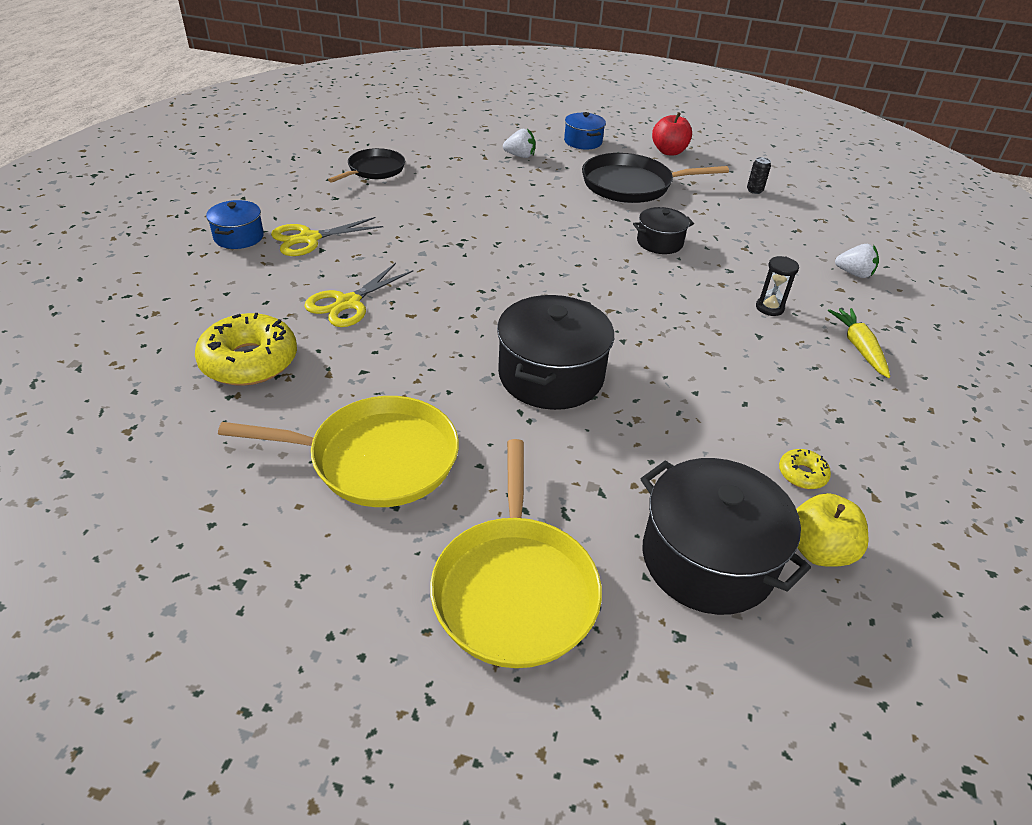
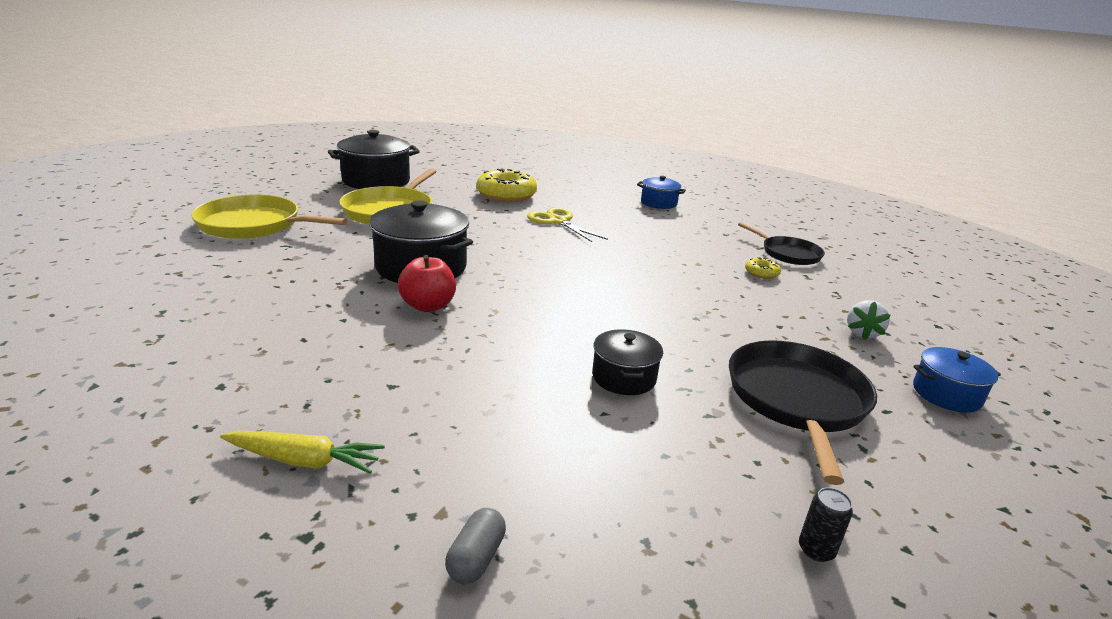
camera: 105 degrees right, 15 degrees down
(309, 239) = (654, 220): yellow scissors -> none
(669, 152) = (961, 483): red apple -> red apple (428, 306)
(707, 559) = (188, 275): black pot -> black pot (376, 181)
(769, 308) = (438, 415): black hourglass -> none
(802, 474) = (195, 336): yellow donut -> yellow donut (761, 273)
(818, 550) = (127, 316): yellow apple -> none
(854, 274) = (476, 558): white strawberry -> grey capsule

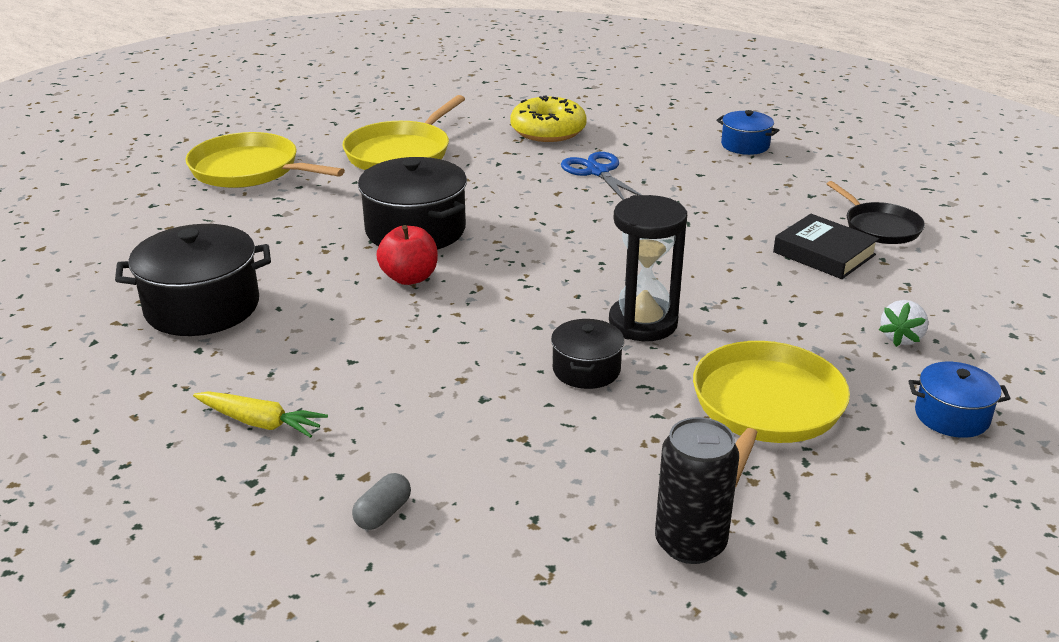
camera: 15 degrees right, 5 degrees up
(376, 181) = (395, 108): black pot -> black pot (202, 307)
(558, 221) = (597, 172): yellow scissors -> blue scissors
(652, 333) = (643, 323): none -> black hourglass
(761, 273) = (824, 253): yellow donut -> black book
(797, 400) = (765, 408): black pan -> yellow pan
(816, 550) = (690, 543): black can -> black can, size x2.11

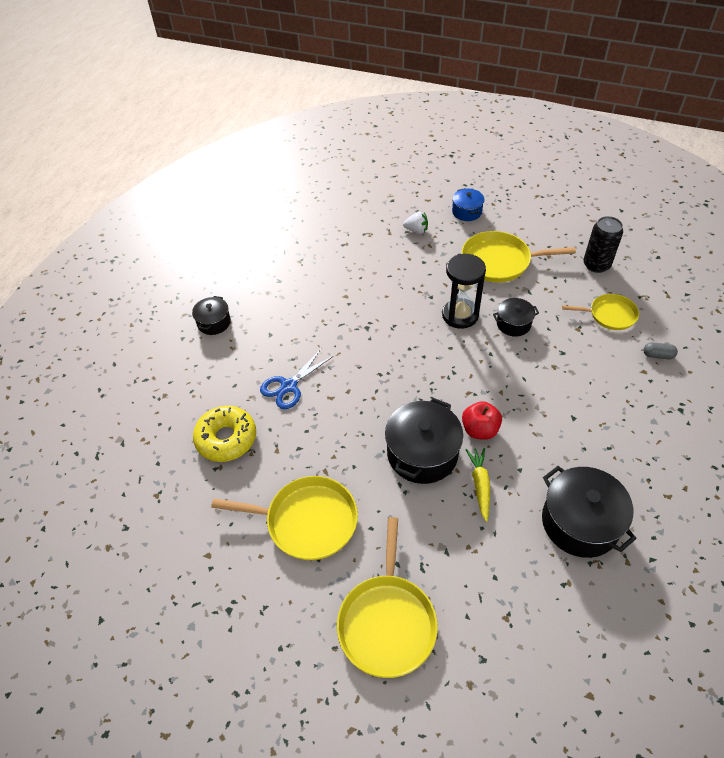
camera: 110 degrees left, 20 degrees up
(260, 422) = (645, 429): yellow carrot -> yellow carrot (480, 485)
(529, 495) = (609, 315): none -> yellow pan
(745, 145) = (214, 322): blue pot -> black pot
(824, 253) = (349, 265): black book -> none
(879, 227) = (307, 250): black pan -> none

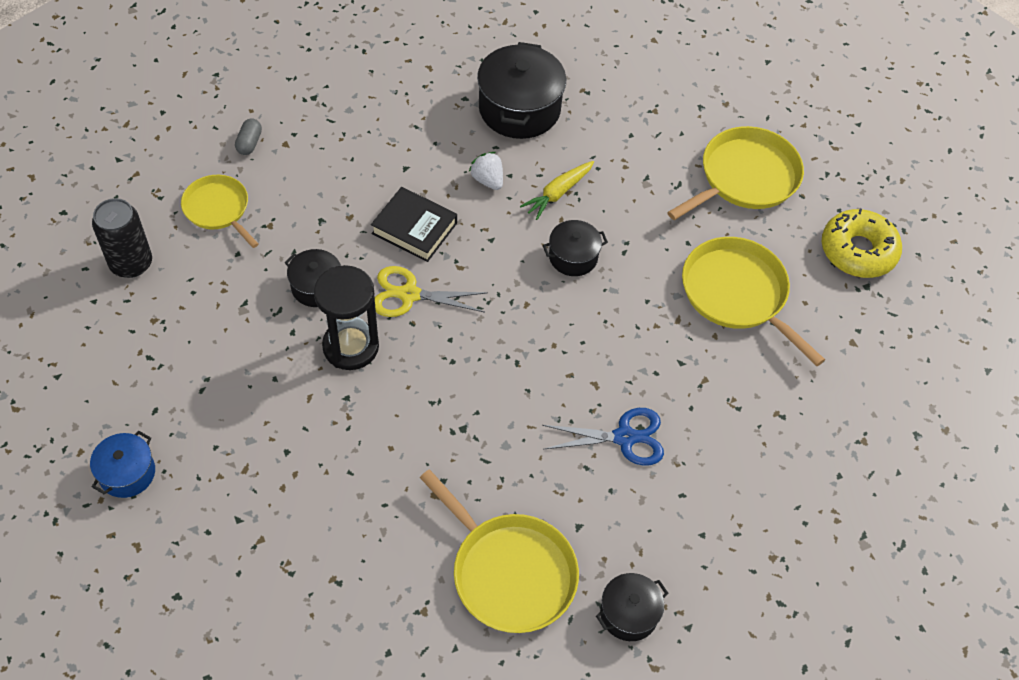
camera: 140 degrees left, 5 degrees up
(226, 439) = (745, 438): yellow donut -> yellow donut (858, 251)
(416, 230) = (225, 508): white strawberry -> white strawberry (487, 180)
(422, 453) = (573, 257): black pot -> black pot, size x0.55
(470, 358) = (409, 295): none -> yellow scissors
(480, 430) = (497, 230): red apple -> none
(499, 261) = (210, 366): yellow pan -> yellow pan (509, 572)
(518, 390) = (414, 228): none -> black book
(658, 355) = (249, 143): grey capsule -> grey capsule turned 45 degrees clockwise

